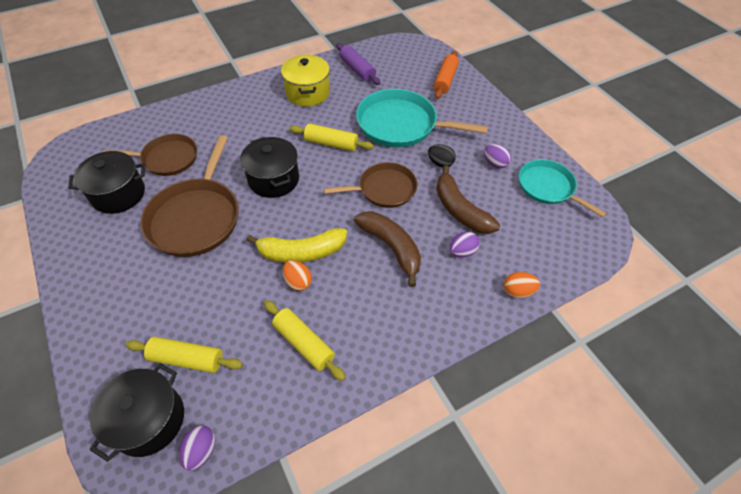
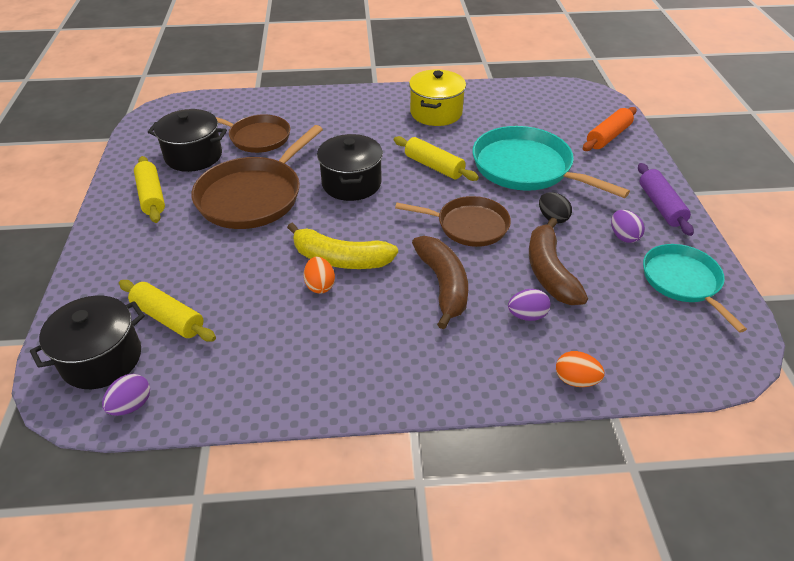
camera: 25 degrees right, 10 degrees down
(304, 343) = (291, 345): yellow rolling pin -> yellow rolling pin (151, 196)
(357, 70) = (506, 103): purple rolling pin -> purple rolling pin (660, 206)

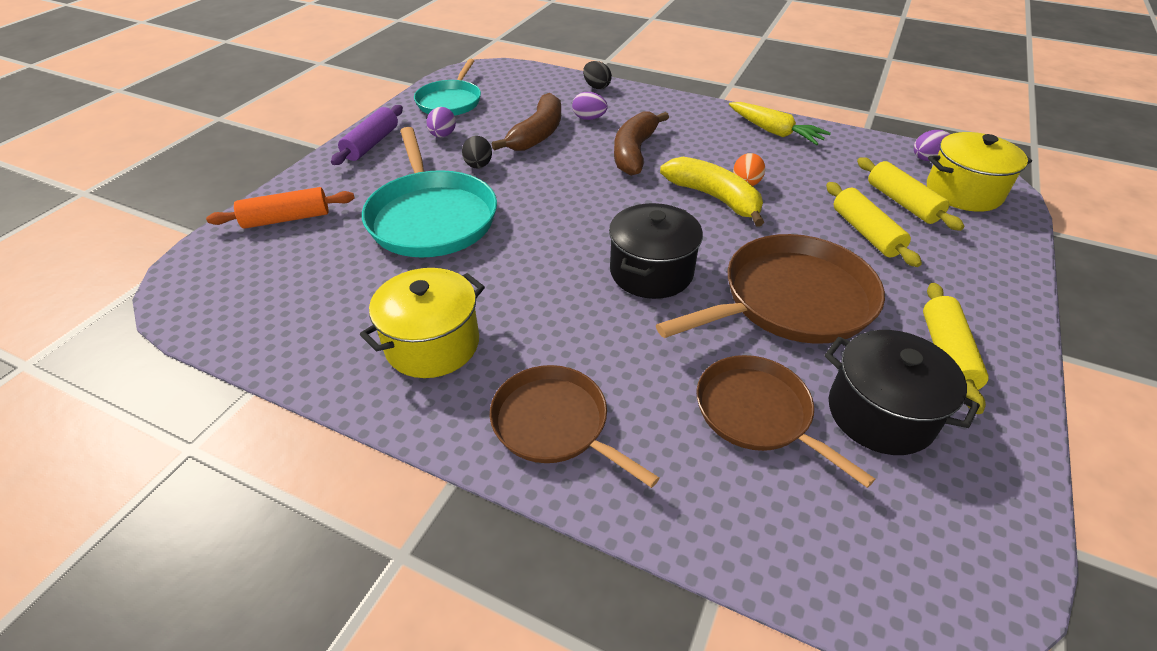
camera: 150 degrees left, 0 degrees up
(101, 359) = (963, 192): black pot -> yellow pot
(319, 380) = (774, 132): none -> yellow carrot
(434, 166) = (530, 257): yellow rolling pin -> yellow rolling pin (865, 233)
(468, 225) = (563, 185): brown pan -> brown pan (555, 424)
(575, 380) = (596, 87): orange egg -> black egg

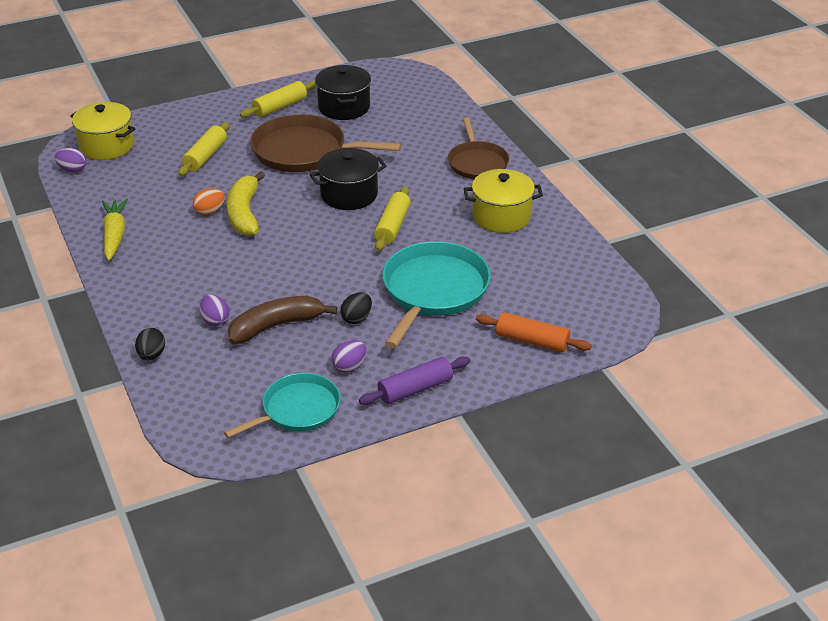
camera: 140 degrees left, 5 degrees down
(634, 152) = (235, 271): brown banana -> none
(758, 413) = (390, 128): brown pan -> none
(902, 203) = (151, 158): yellow rolling pin -> yellow rolling pin (392, 226)

